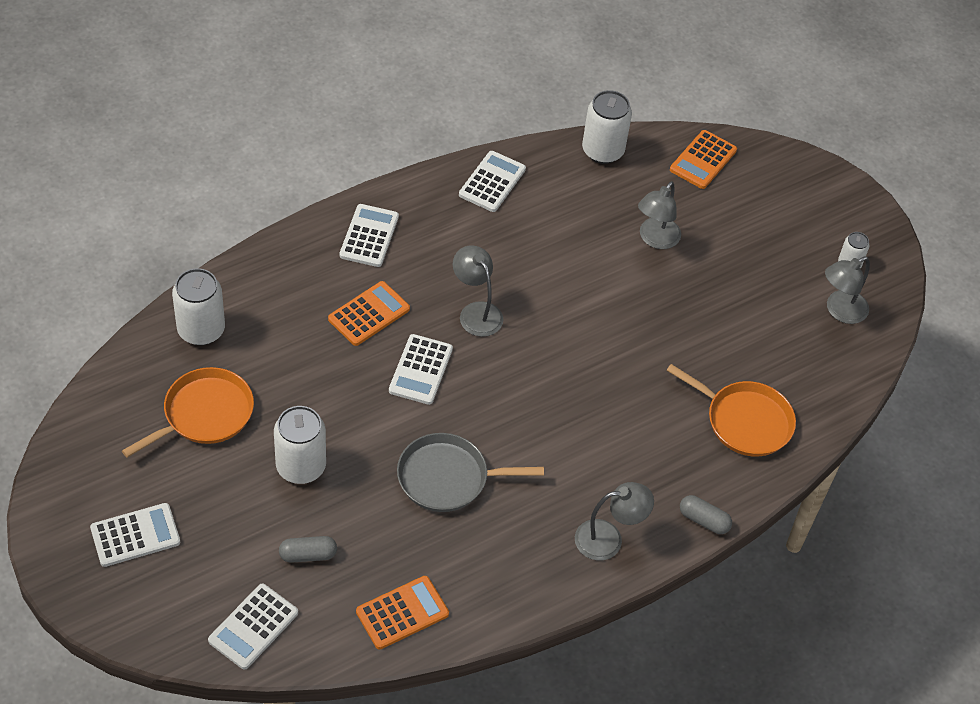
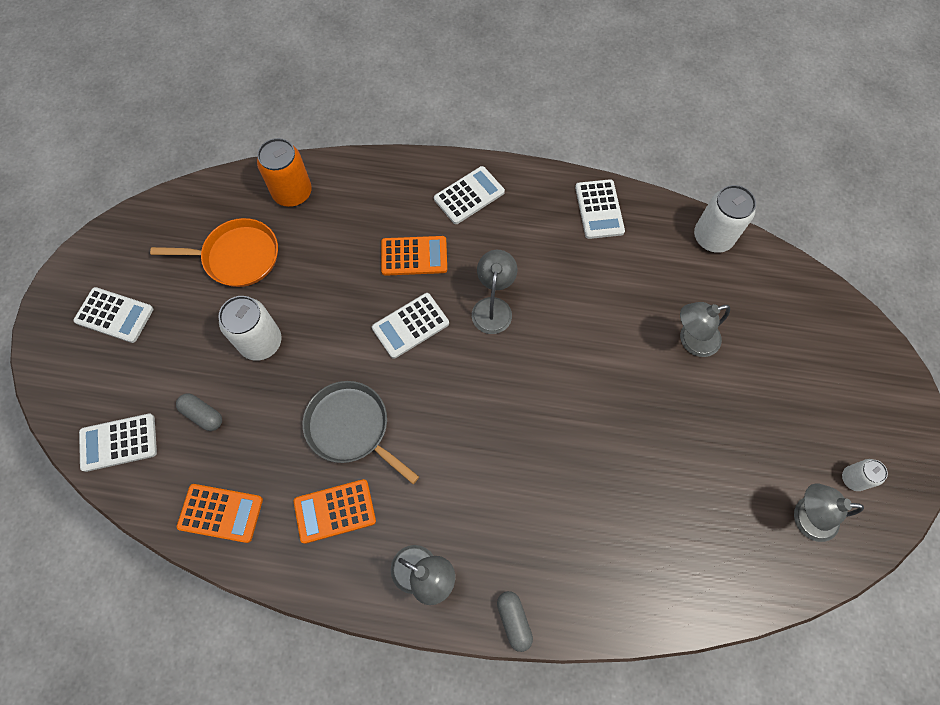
camera: 45 degrees right, 15 degrees up
(201, 330) = (292, 193): white can -> orange can
(492, 182) = (599, 209): white calculator -> white calculator turned 105 degrees clockwise
(703, 160) = (794, 298): orange calculator -> orange calculator (335, 511)
(744, 421) = (628, 556): orange pan -> none

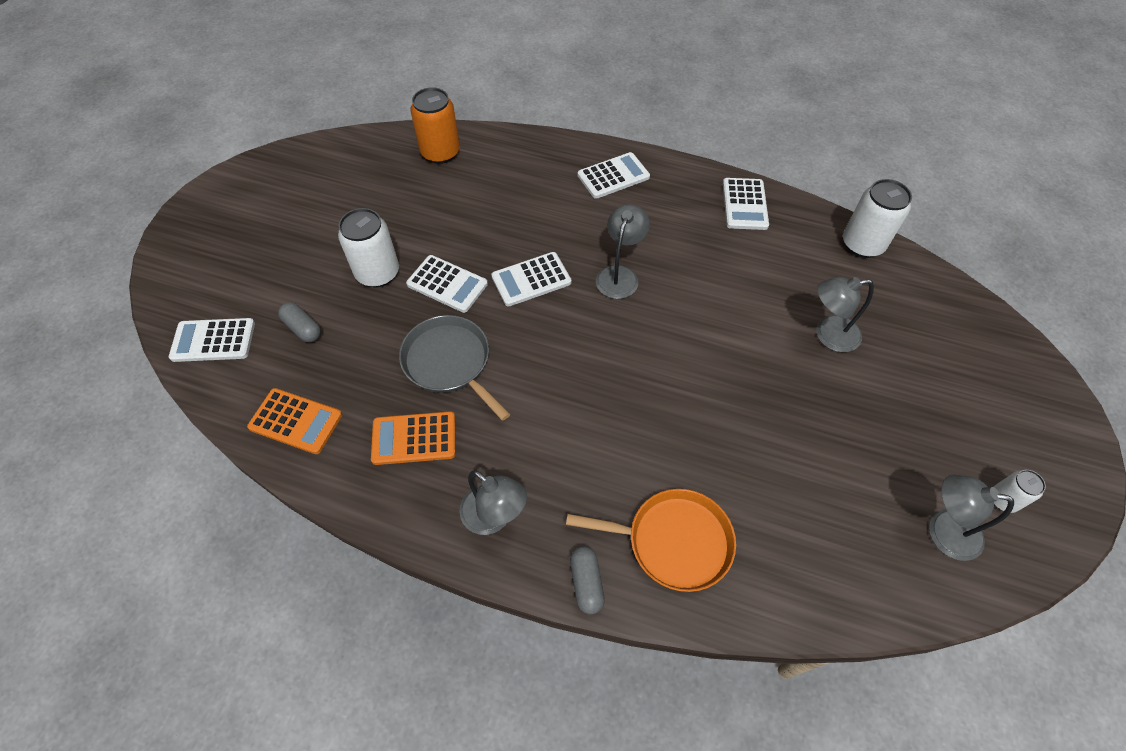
camera: 10 degrees right, 10 degrees down
(114, 315) = (243, 230): white calculator -> white calculator (447, 284)
(237, 257) = (374, 198): orange pan -> orange pan (673, 541)
(414, 256) = (547, 220): orange calculator -> none

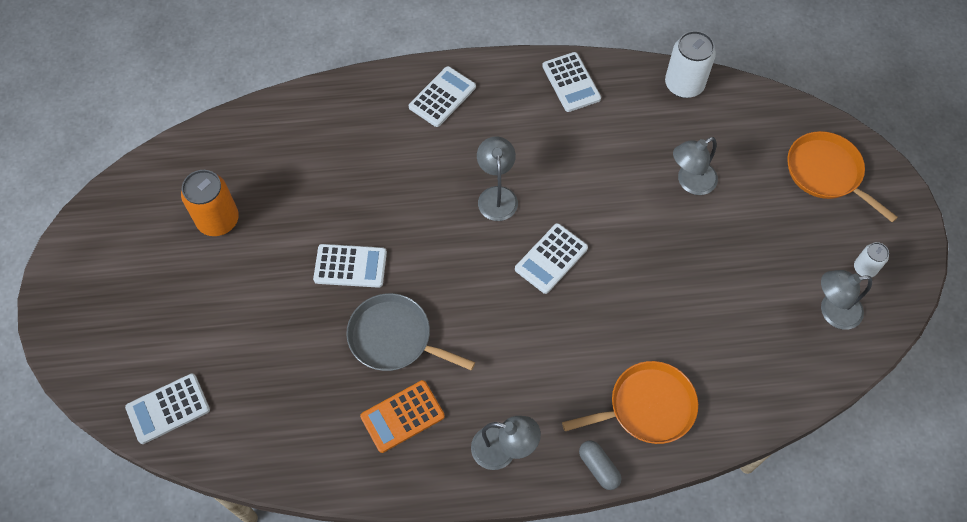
camera: 25 degrees left, 5 degrees up
(296, 421) = (292, 446): orange calculator -> none
(303, 328) = (244, 362): grey capsule -> none
(377, 273) = (280, 281): white can -> none
(440, 153) = (266, 133): orange can -> orange can (218, 220)
(531, 280) = (423, 231): white calculator -> white calculator (551, 259)
(993, 382) = (826, 173): none -> orange pan

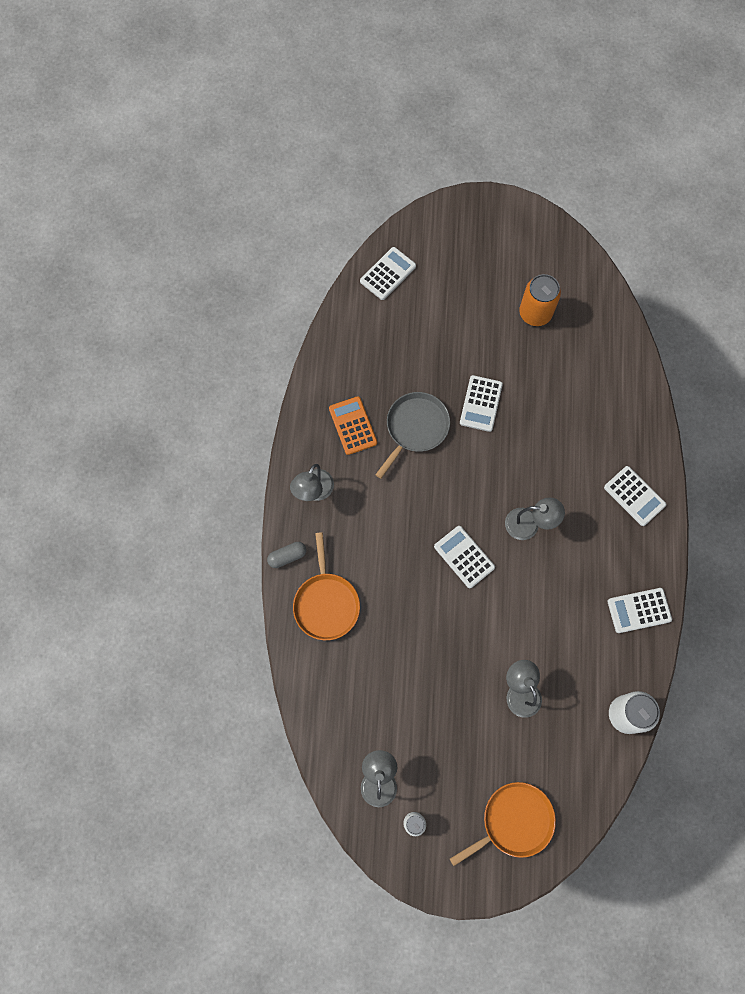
camera: 100 degrees right, 10 degrees up
(168, 409) = (388, 274): white calculator -> white calculator turned 60 degrees clockwise

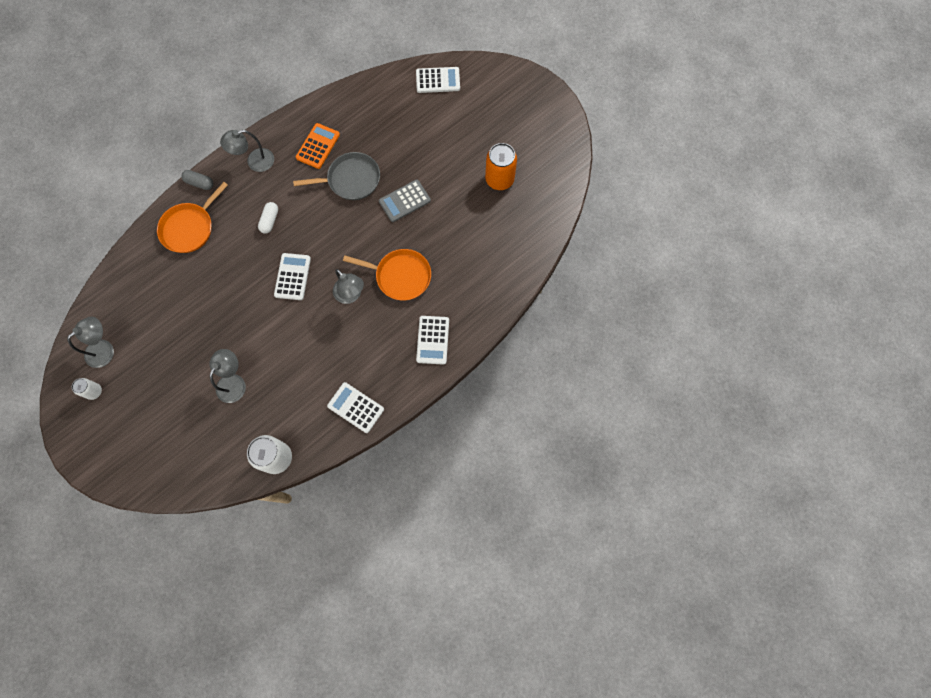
camera: 45 degrees right, 0 degrees up
(388, 529) = (270, 221): none -> white capsule
(481, 404) = (405, 201): white calculator -> grey calculator
(514, 821) = (145, 448): orange pan -> orange pan (400, 276)

